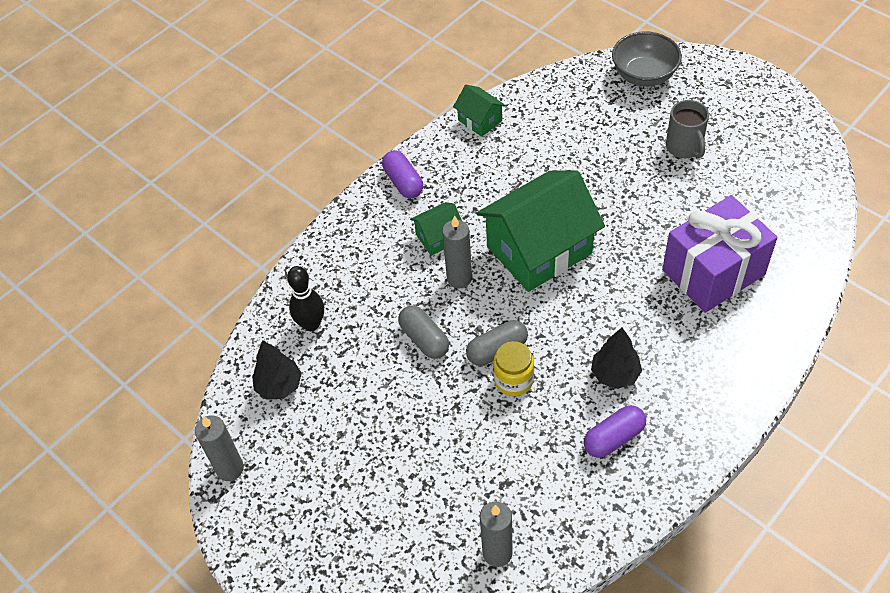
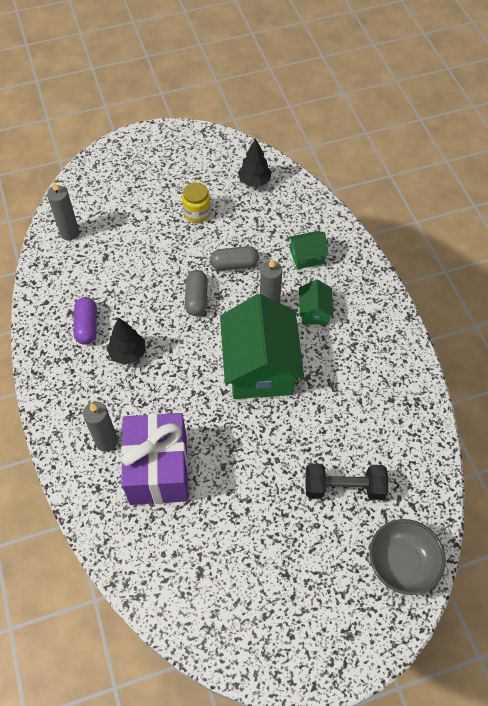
camera: 115 degrees right, 5 degrees up
(230, 469) = (216, 142): grey candle -> grey candle (106, 441)
(311, 324) = (289, 213): black bowling pin -> none
(403, 182) = (382, 315): purple capsule -> none
(480, 120) = (419, 397): green house -> green house (307, 256)
(513, 380) = (168, 296): yellow jar -> yellow jar (197, 213)
(611, 134) = (344, 487): none -> black dumbbell
(684, 147) = (293, 537): grey mug -> none

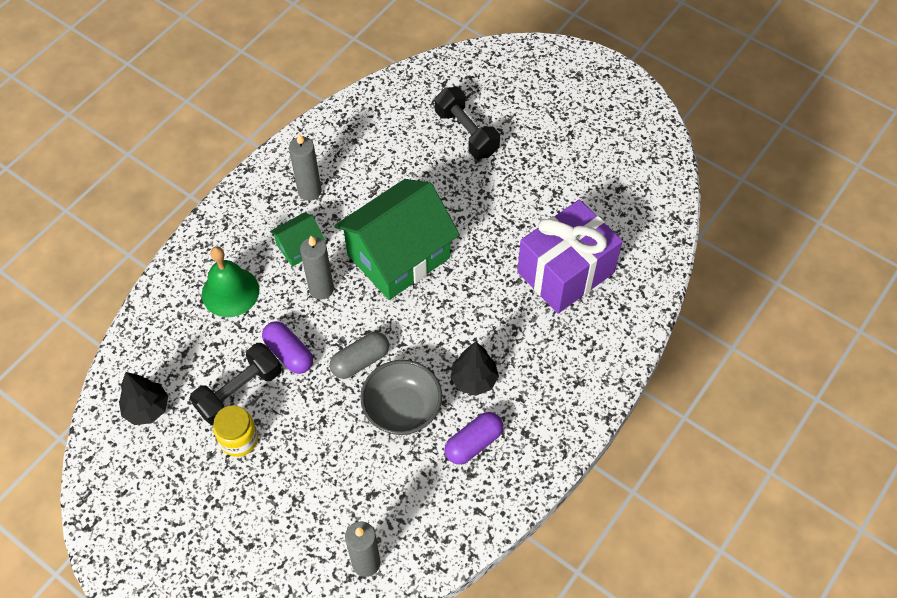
camera: 125 degrees left, 0 degrees up
(106, 441) = (576, 331): grey candle -> grey candle (309, 191)
(229, 227) = (239, 391): none -> black dumbbell
(234, 264) = (289, 353): grey capsule -> purple capsule
(307, 256) = (230, 292): green house -> green bell
(402, 563) = (497, 69): grey bowl -> grey bowl (402, 409)

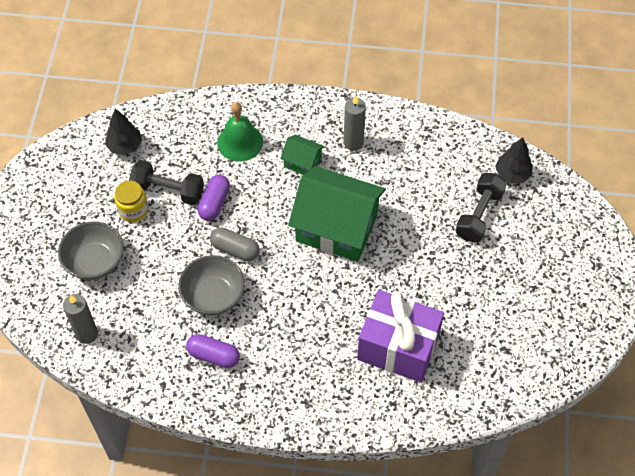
camera: 60 degrees right, 0 degrees up
(278, 511) = (95, 261): none -> grey bowl
(321, 289) = (277, 194): grey candle -> none
(474, 380) = (265, 330): black tree -> black tree (512, 174)

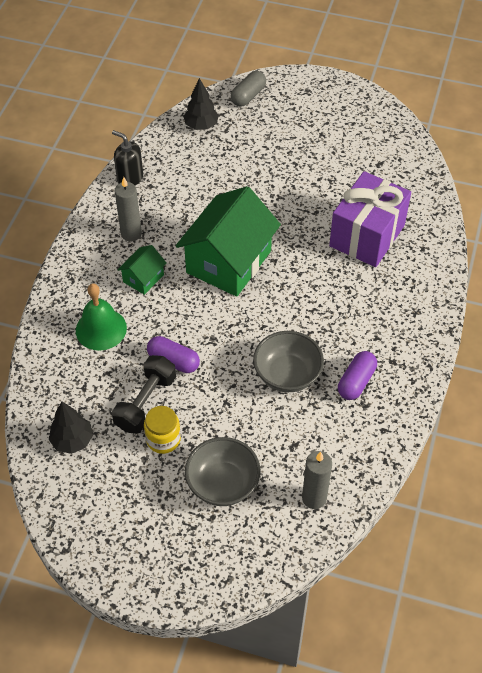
camera: 80 degrees left, 5 degrees down
(235, 249) = (235, 349): grey capsule -> grey capsule (248, 96)
(423, 128) = (130, 178): none -> black soap dispenser
(479, 215) = (239, 156): black dumbbell -> none

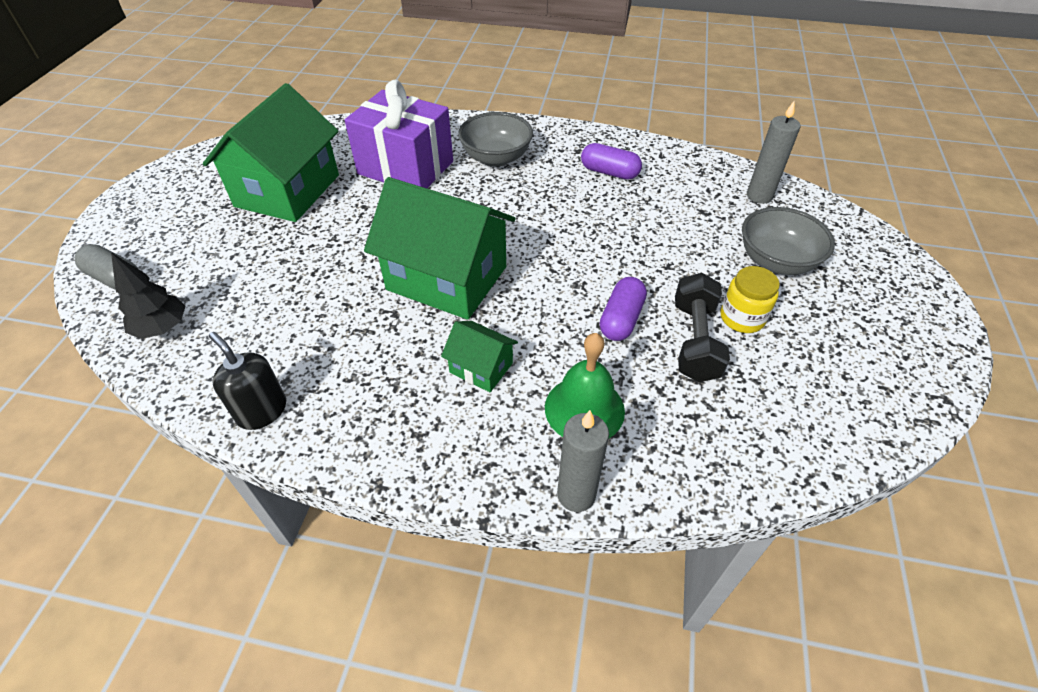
camera: 95 degrees left, 5 degrees down
(72, 440) = (786, 416): black tree -> none
(130, 178) = (262, 411): black soap dispenser -> black soap dispenser turned 105 degrees clockwise
(131, 234) = (390, 394): grey candle -> grey candle (576, 495)
(146, 402) = (695, 341): black dumbbell -> black dumbbell turned 75 degrees clockwise
(287, 374) = (614, 220): grey bowl -> grey bowl (496, 158)
(338, 166) = (287, 190): none -> green house

